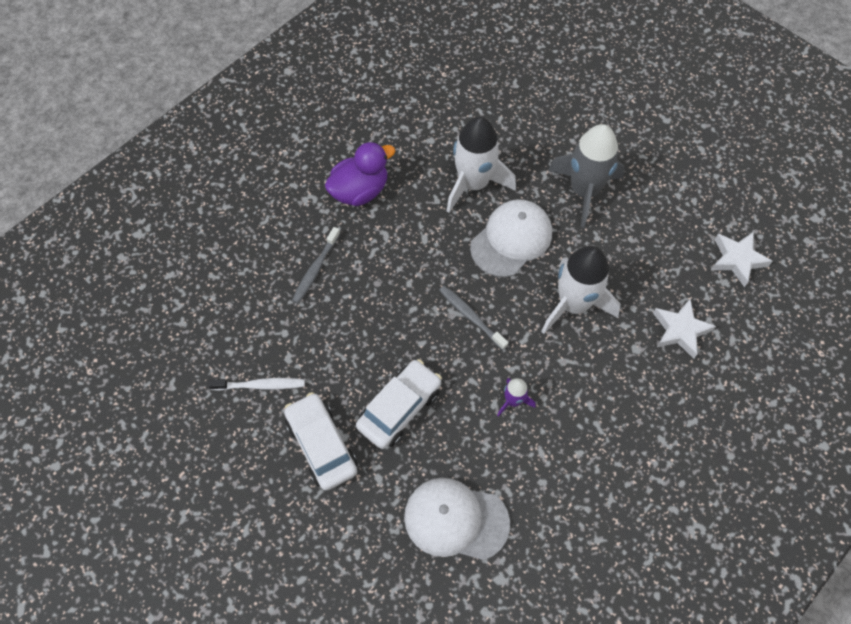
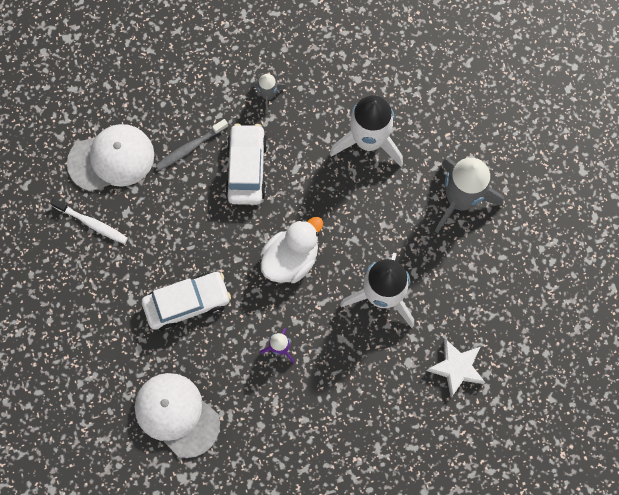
camera: 30 degrees right, 10 degrees up
(321, 445) = (111, 298): white car -> white car (246, 169)
(360, 191) = (268, 95): purple duck -> grey rocket
(471, 317) = (291, 259): grey toothbrush -> white duck
(511, 239) = (368, 210): white cap -> white cap (111, 159)
(737, 260) = (551, 335): white star -> none

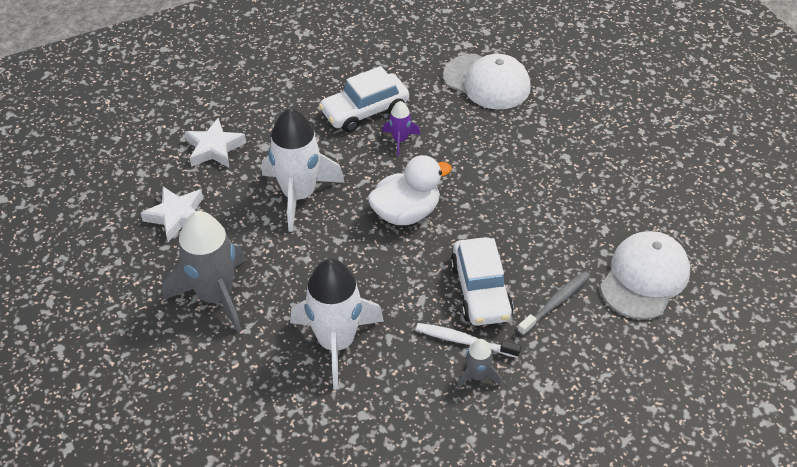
camera: 170 degrees right, 25 degrees down
(92, 223) = (637, 214): white toothbrush -> white toothbrush (464, 341)
(111, 159) = (644, 277): white cap -> white cap turned 150 degrees clockwise
(187, 303) = (506, 162): white car -> white car (365, 111)
(291, 259) = (406, 213): white duck -> white duck turned 150 degrees counterclockwise
(492, 289) = (177, 216): none -> white star

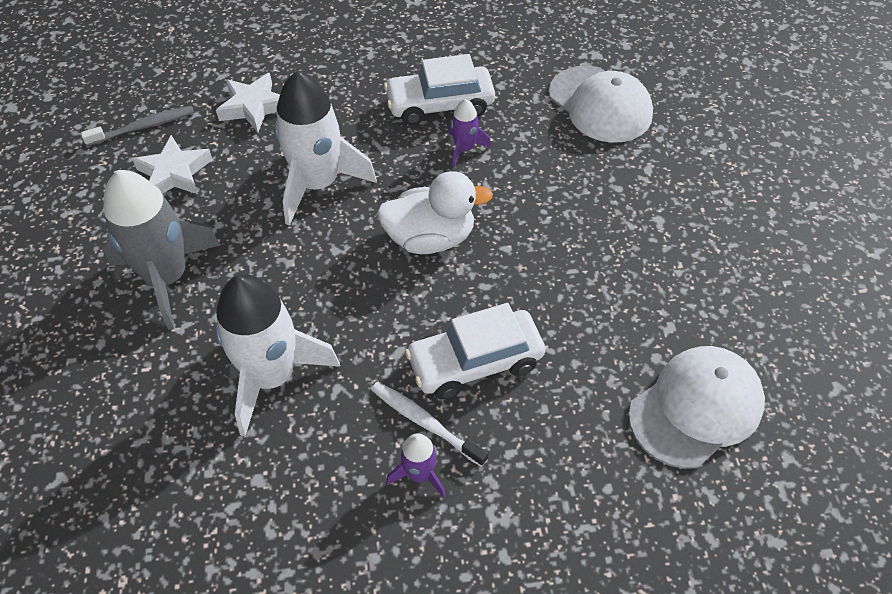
camera: 20 degrees right, 5 degrees up
(477, 376) = (420, 474): grey rocket -> purple rocket
(480, 290) = (475, 362): white car -> white car turned 60 degrees clockwise
(555, 303) = (563, 407): grey toothbrush -> grey toothbrush (143, 127)

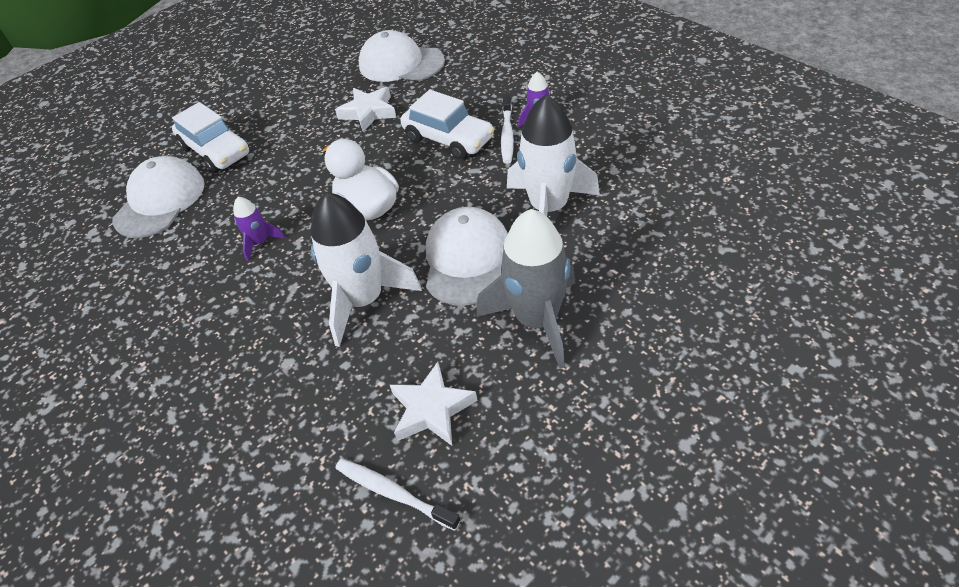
camera: 120 degrees left, 5 degrees down
(143, 127) = (393, 493): grey toothbrush -> white toothbrush
(253, 107) = (299, 417): white star -> white star (368, 112)
(284, 272) = (466, 259): none -> white cap
(440, 105) = (213, 286): white car -> white car (216, 151)

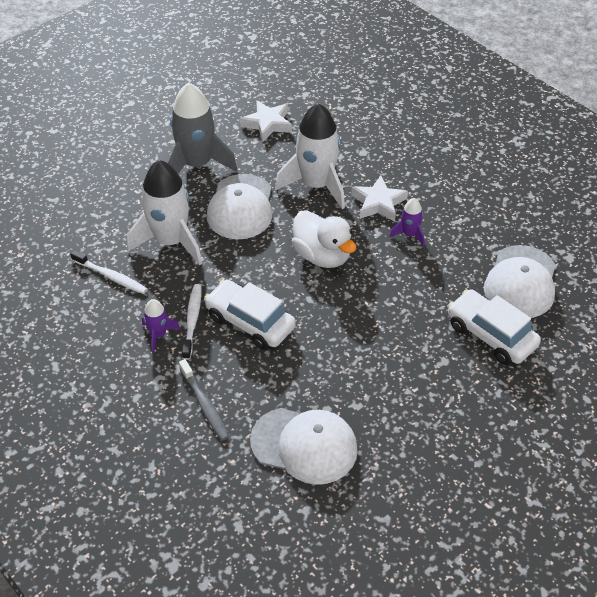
camera: 175 degrees right, 0 degrees up
(368, 112) = (335, 368): white star -> white star (378, 203)
(393, 493) = (288, 92): white toothbrush -> white toothbrush (111, 276)
(485, 78) = (204, 404): none -> grey toothbrush

